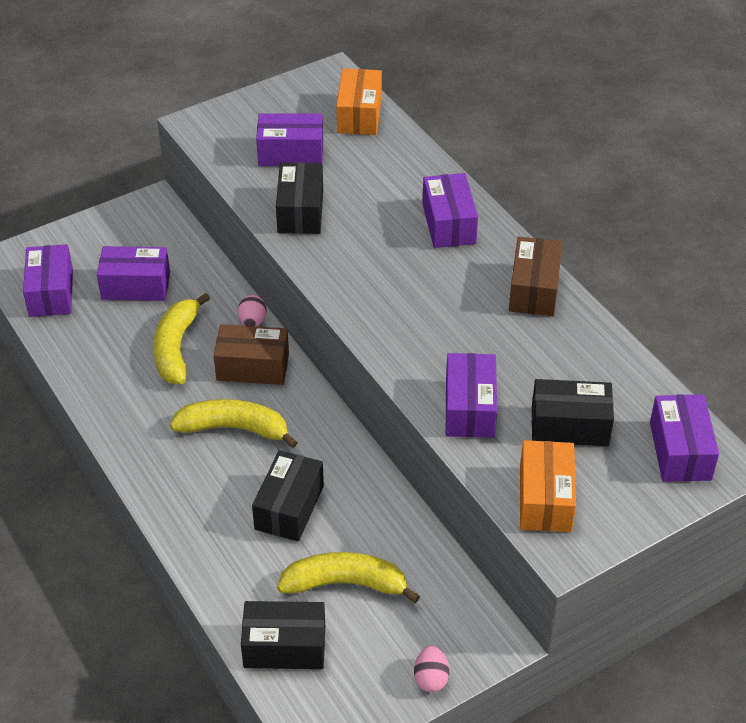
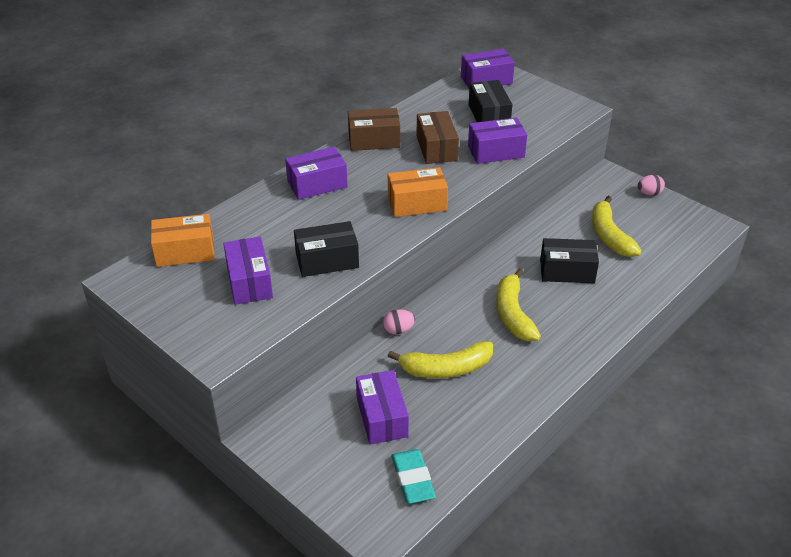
camera: 105 degrees left, 5 degrees down
(51, 293) = (412, 479): purple box -> turquoise eraser
(253, 367) = (447, 318): brown box -> brown box (436, 148)
(284, 647) = (670, 251): black box -> none
(545, 499) = (550, 118): orange box -> orange box (417, 203)

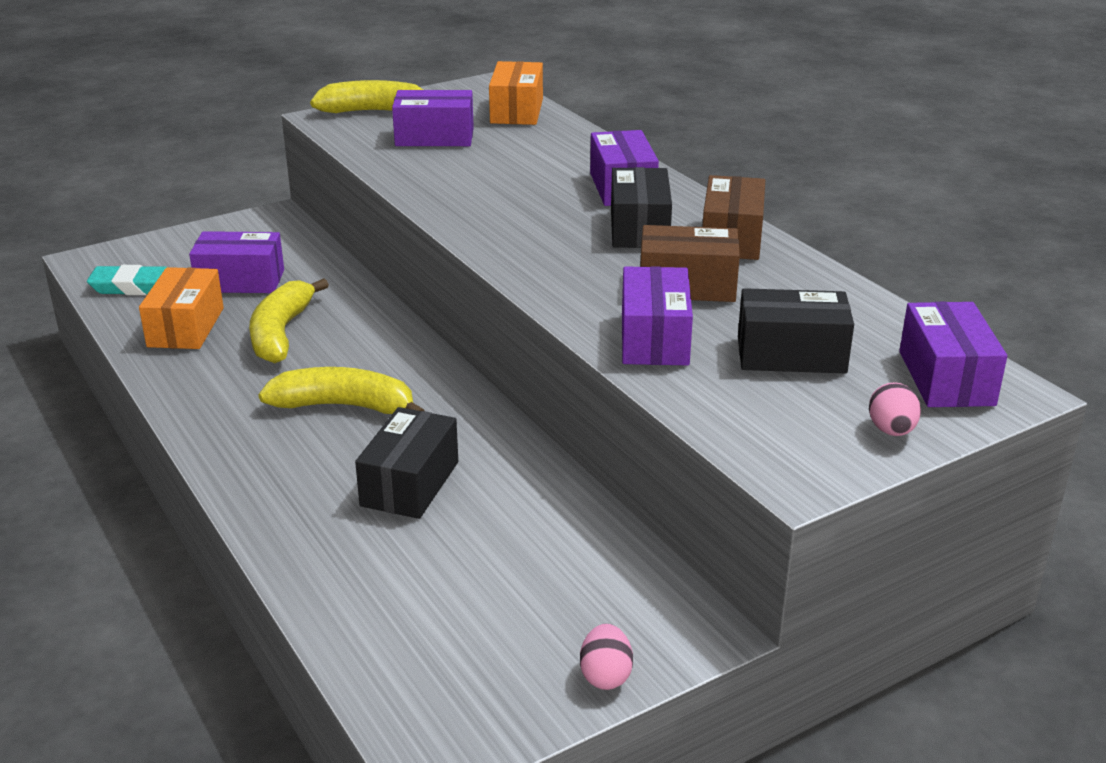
camera: 105 degrees right, 10 degrees down
(327, 261) = (442, 179): black box -> black box (639, 228)
(398, 330) = (379, 311): pink egg -> pink egg (891, 431)
(417, 203) = (533, 249): orange box -> orange box (186, 327)
(609, 235) = (483, 565): yellow banana -> yellow banana (377, 112)

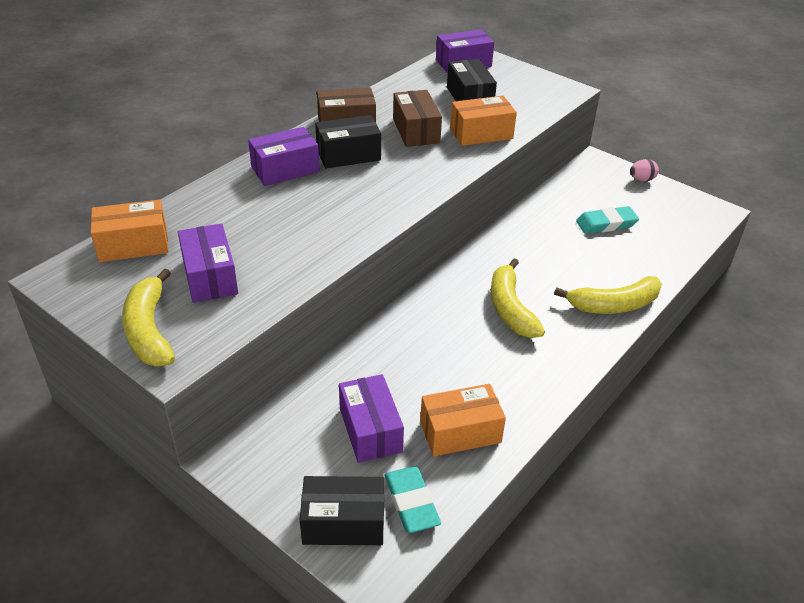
camera: 110 degrees left, 10 degrees up
(281, 333) = (440, 371): yellow banana -> yellow banana (613, 305)
(410, 483) = (564, 261): black box -> black box (343, 523)
(480, 565) = (606, 224): none -> turquoise eraser
(654, 339) = (481, 133): purple box -> orange box
(891, 431) = (516, 73): pink egg -> none

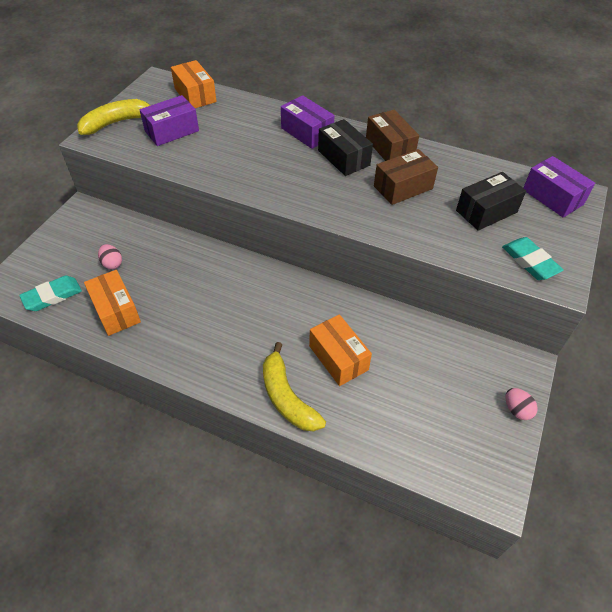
camera: 75 degrees right, 10 degrees up
(343, 523) = (36, 267): black box -> none
(370, 430) = (112, 263): purple box -> pink egg
(481, 133) = (424, 228): orange box -> orange box (338, 358)
(510, 308) = (258, 321): yellow banana -> none
(606, 224) = (413, 381): turquoise eraser -> turquoise eraser (530, 261)

